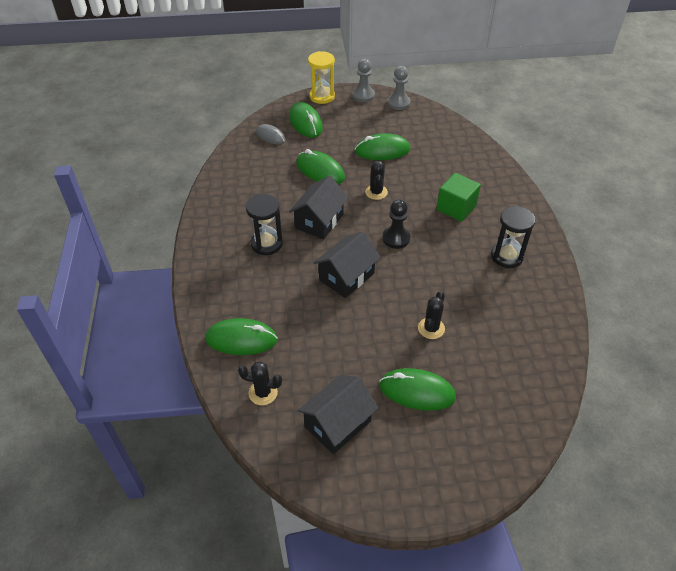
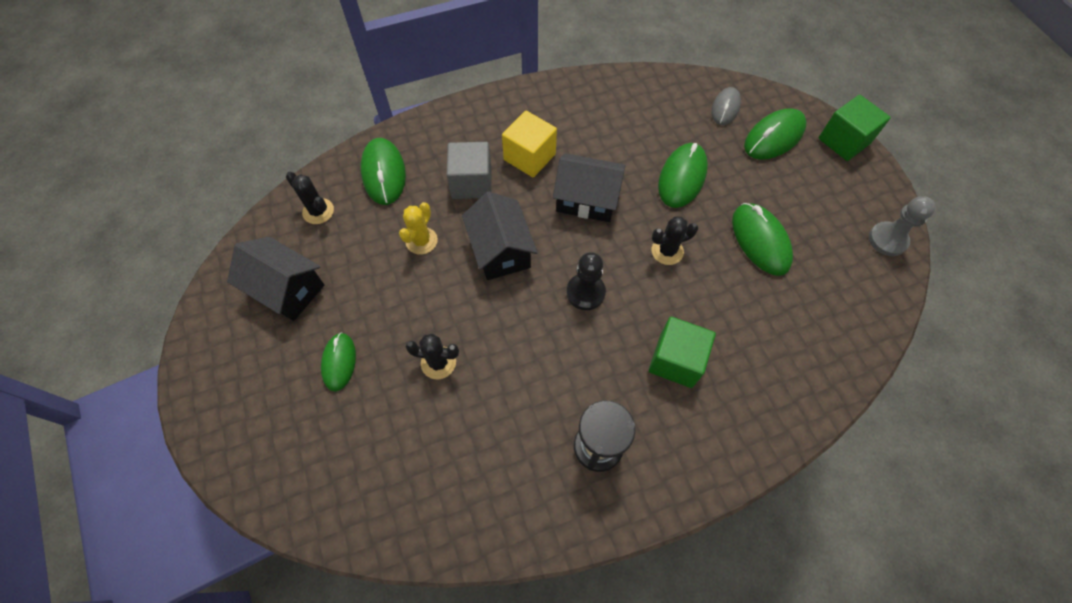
camera: 75 degrees right, 15 degrees up
(263, 393) = (318, 211): black cactus -> black cactus turned 45 degrees counterclockwise
(266, 244) = (529, 157): black hourglass -> yellow cube
(277, 283) = (471, 183): none -> grey cube
(321, 323) = (421, 241): none -> yellow cactus
(322, 96) = (844, 141): yellow hourglass -> green cube
(346, 276) = (501, 250): black house -> black house turned 45 degrees clockwise
(363, 95) = (878, 190): grey pawn -> none
(417, 391) = (339, 362): green mouse -> green mouse, size x0.65

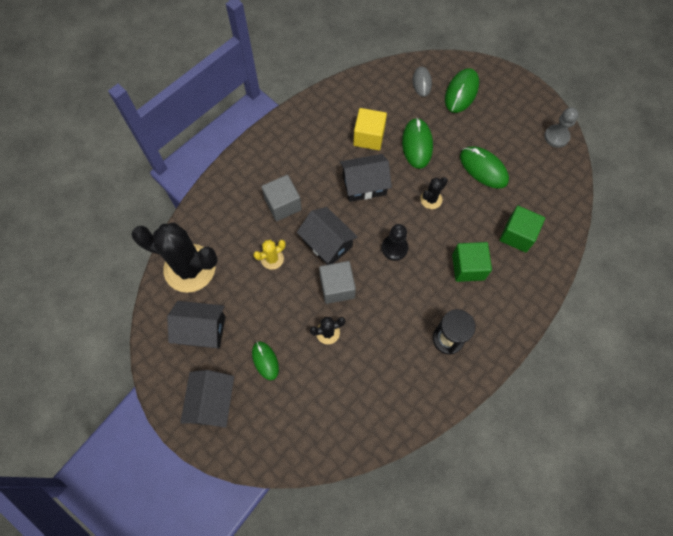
camera: 25 degrees left, 5 degrees up
(244, 385) = (212, 402): none -> black house
(318, 211) = (189, 268): black cactus -> black cactus, size x2.24
(384, 173) = (219, 222): green mouse -> none
(421, 241) = (272, 259): yellow cactus -> yellow cactus turned 60 degrees clockwise
(483, 310) = (337, 287): none -> grey cube
(529, 157) = (311, 170): yellow cube -> yellow cube (369, 137)
(844, 141) = (505, 78): green cube -> green cube (517, 235)

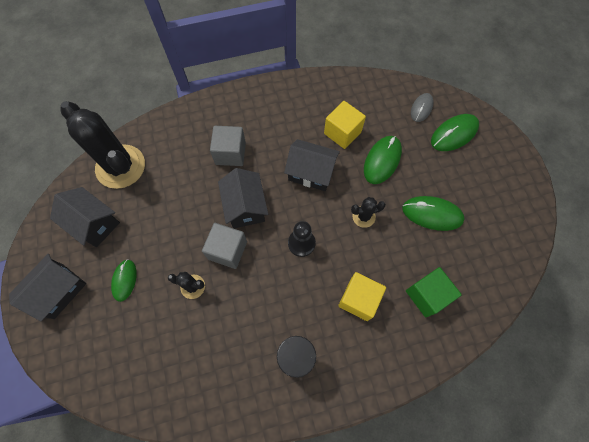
camera: 30 degrees right, 0 degrees up
(272, 259) = (190, 195): yellow cactus -> none
(468, 267) = (359, 299): green cube -> yellow cube
(483, 168) = (432, 214): green mouse -> green mouse turned 60 degrees counterclockwise
(556, 137) = (525, 221): grey pawn -> none

